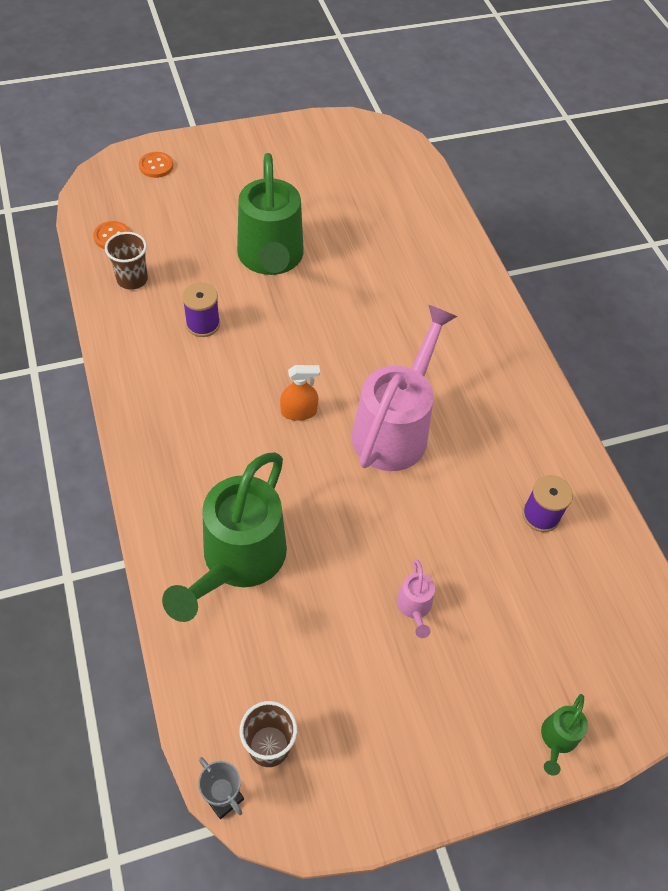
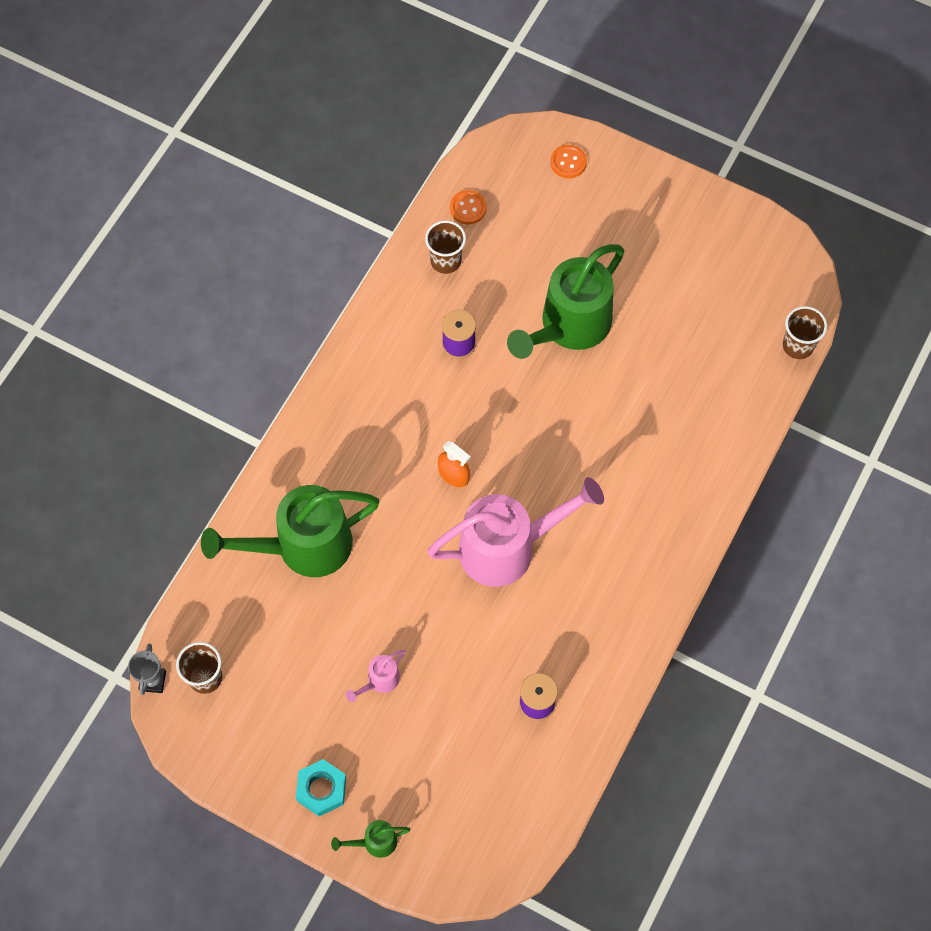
camera: 50 degrees right, 10 degrees up
(428, 171) = (798, 346): none -> brown cup
(469, 740) = (321, 789): none -> turquoise nut

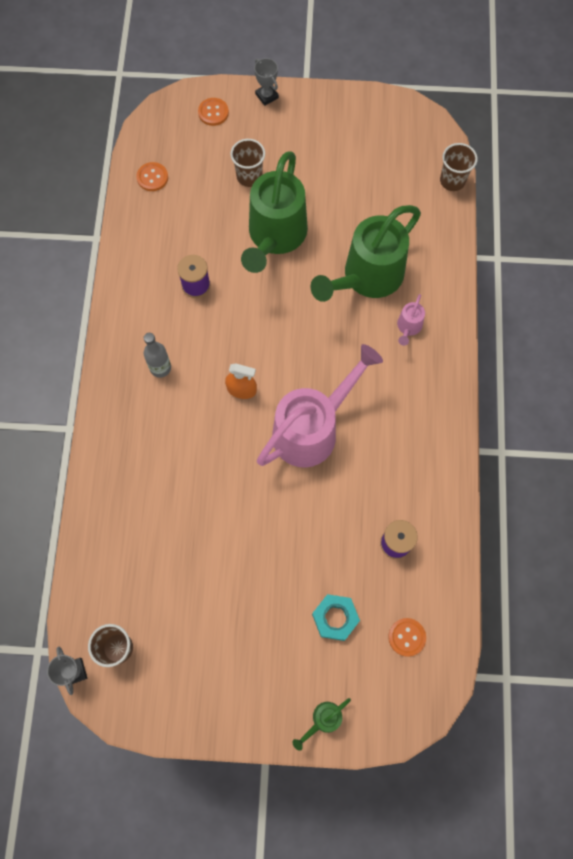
camera: 25 degrees left, 5 degrees up
(302, 546) = (147, 501): green watering can -> green watering can (367, 277)
(321, 789) = (258, 697): turquoise nut -> turquoise nut (335, 618)
(379, 681) = (263, 583): pink watering can -> pink watering can (408, 327)
(380, 415) = (160, 368): none -> grey bottle
(446, 261) = (154, 225): brown cup -> brown cup (249, 176)
(501, 801) = (406, 637): none -> orange button
(636, 167) = (267, 96): none -> grey trophy

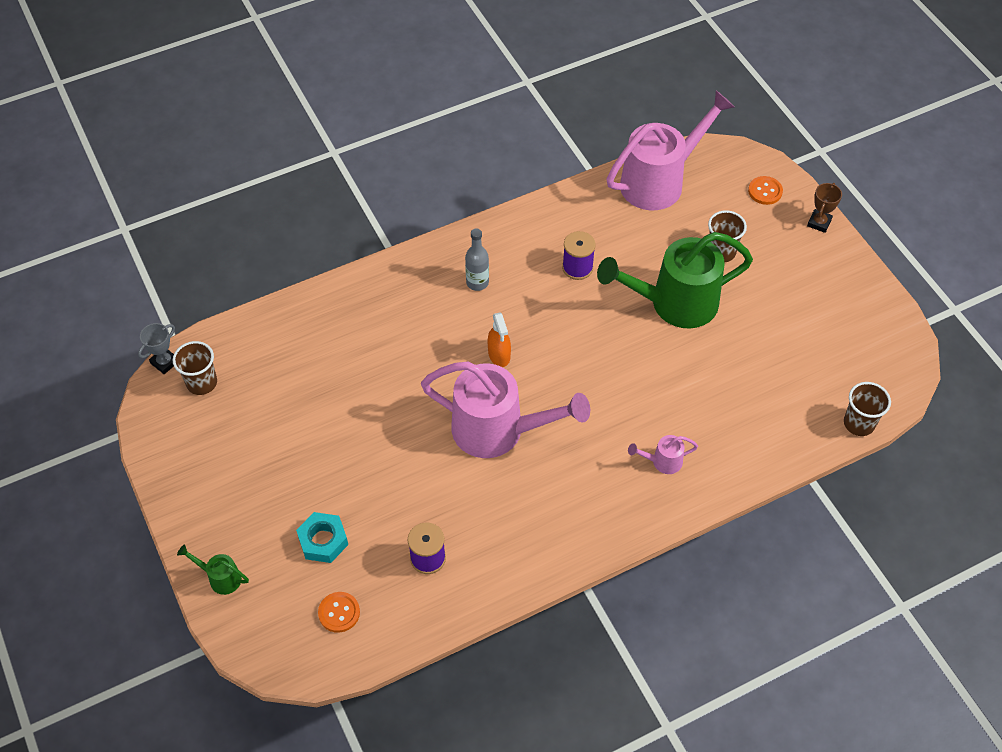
camera: 60 degrees right, 15 degrees down
(152, 177) = (660, 181): orange button -> pink watering can
(267, 96) = (819, 223): grey trophy -> brown trophy
(367, 277) = (689, 400): green watering can -> none

